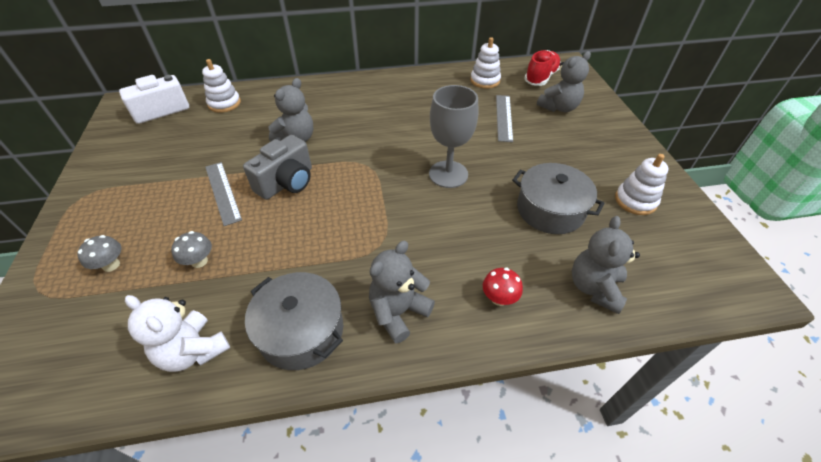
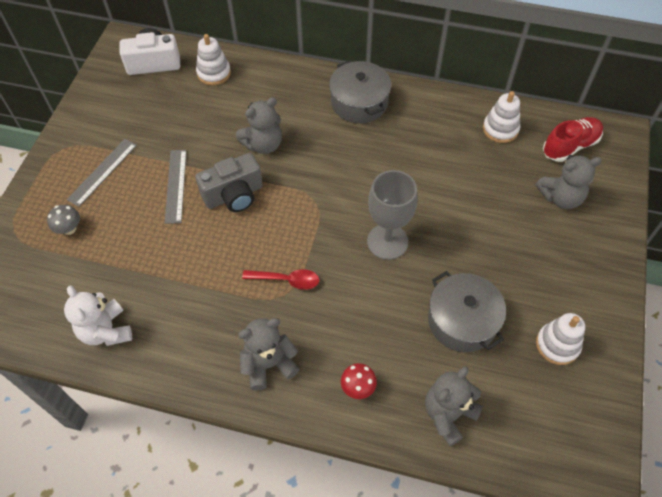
camera: 25 degrees right, 10 degrees up
(199, 261) = (134, 252): grey mushroom -> none
(301, 331) = (188, 348): grey pot -> grey pot (359, 102)
(375, 232) = (287, 280): none -> red spoon
(503, 117) = (488, 190): grey ruler -> grey ruler (102, 172)

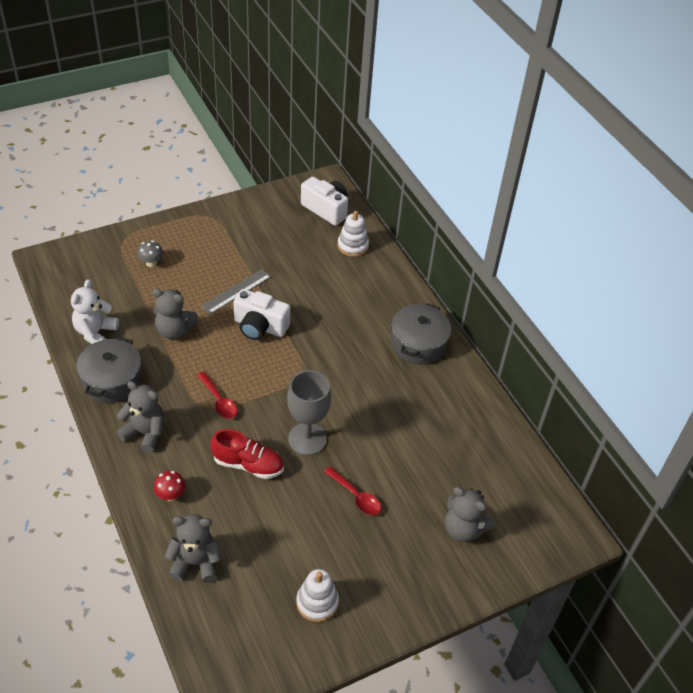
camera: 45 degrees right, 10 degrees down
(102, 172) = (210, 247): grey ruler -> none
(234, 195) = (260, 327): grey camera -> white camera
(263, 144) = (319, 314): grey teddy bear -> grey teddy bear (175, 330)
(462, 320) = (282, 526): grey pot -> grey pot (112, 380)
(474, 246) = (356, 496): none -> red spoon
(500, 129) = (490, 448): white stacking toy -> none
(570, 146) = (525, 507): red shoe -> red shoe (248, 464)

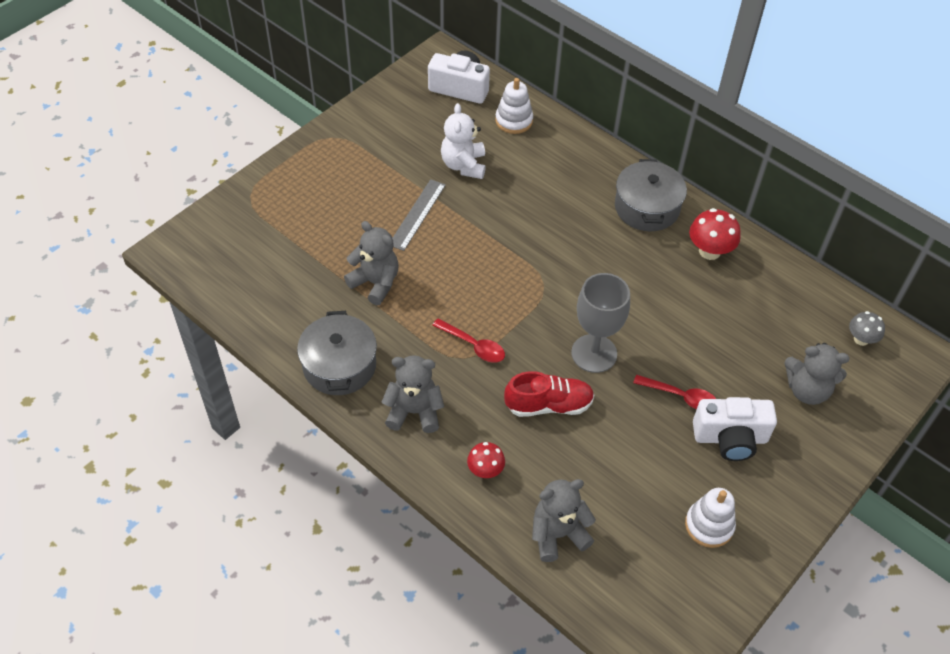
camera: 20 degrees left, 5 degrees up
(95, 333) = (285, 317): white teddy bear -> white teddy bear (464, 165)
(151, 263) = (300, 213): grey mushroom -> grey mushroom (861, 339)
(175, 330) = (375, 283): grey teddy bear -> grey teddy bear turned 135 degrees counterclockwise
(260, 327) = (468, 246): white camera -> white camera (730, 438)
(449, 393) = (709, 251): none -> red mushroom

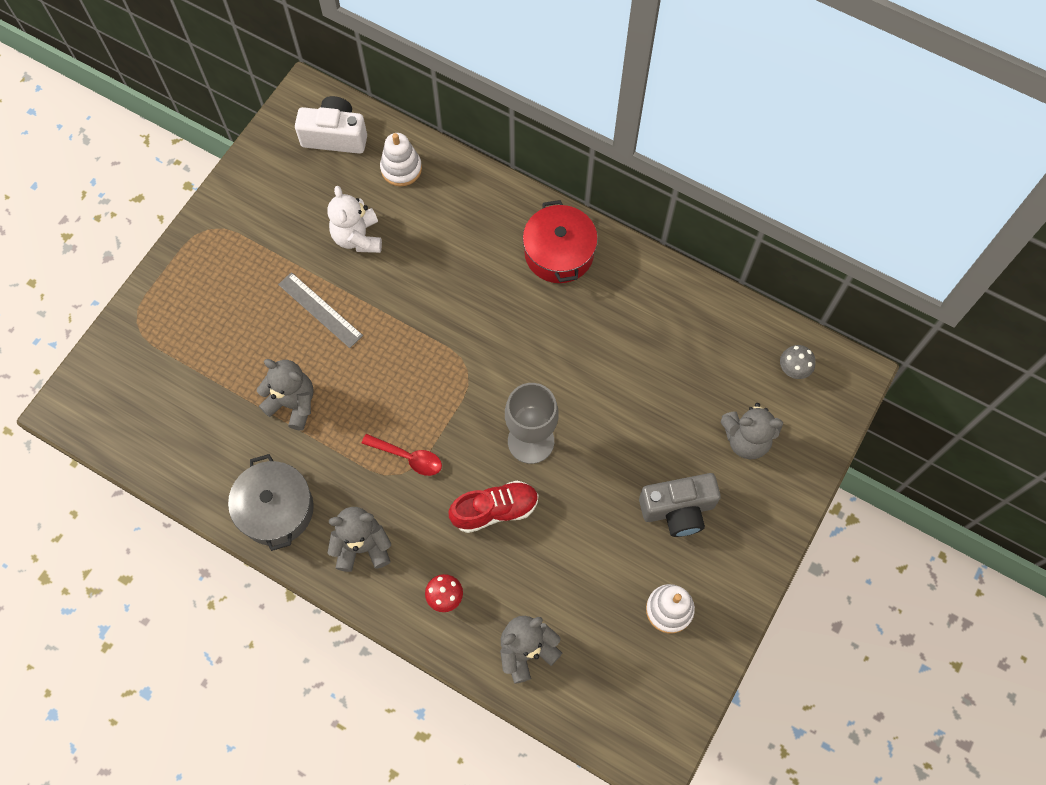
camera: 10 degrees left, 15 degrees up
(417, 214) = (320, 310): grey ruler -> grey ruler turned 60 degrees counterclockwise
(647, 207) = (559, 253): grey pot -> red pot
(681, 397) = (624, 473): red spoon -> none
(709, 251) = (630, 294): red mushroom -> none
(730, 438) = (678, 509): white camera -> grey camera

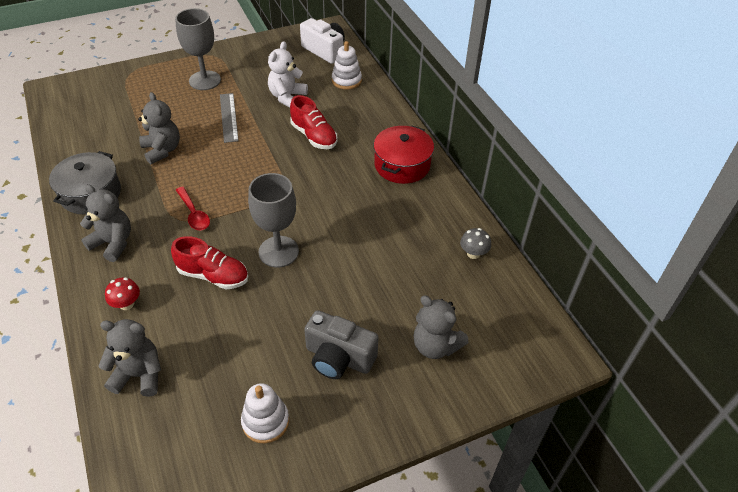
camera: 35 degrees right, 20 degrees down
(239, 274) = (205, 80): none -> grey goblet
(437, 274) = (314, 136): none -> red shoe
(793, 369) = (515, 323): grey mushroom -> grey mushroom (473, 253)

